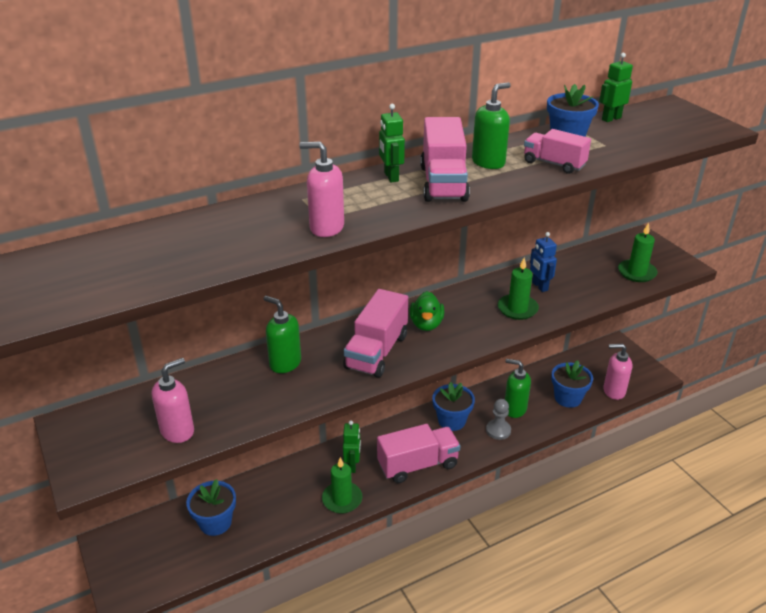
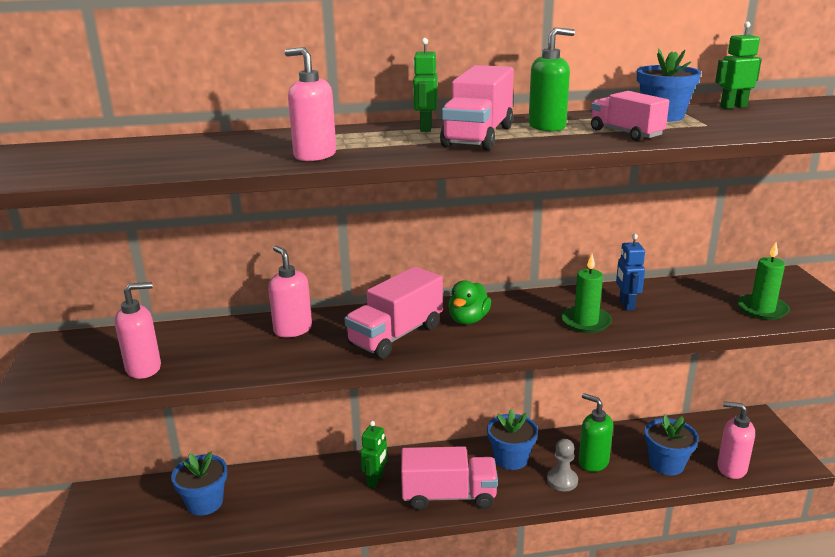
camera: 20 degrees right, 10 degrees down
(285, 363) = (292, 329): green soap dispenser -> pink soap dispenser
(342, 499) = (346, 511): green candle -> none

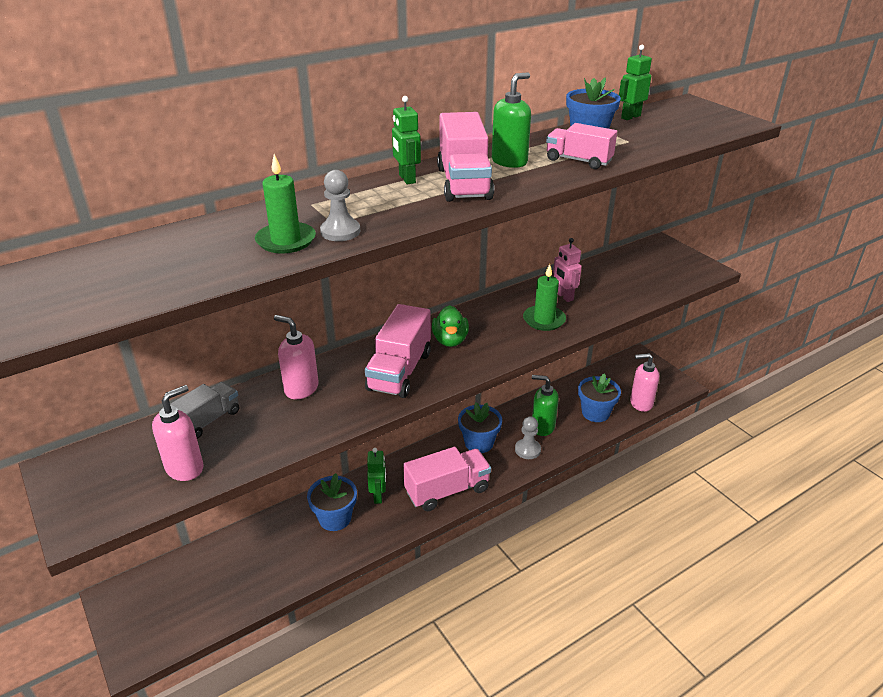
camera: 25 degrees left, 10 degrees up
(193, 336) = (207, 421): none -> grey truck
(205, 502) = (234, 566): blue flower pot -> blue flower pot (335, 518)
(314, 155) = (340, 231): pink soap dispenser -> grey pawn
(626, 305) = (564, 296): blue robot -> pink robot
(762, 309) = (661, 278): green candle -> green candle (286, 240)

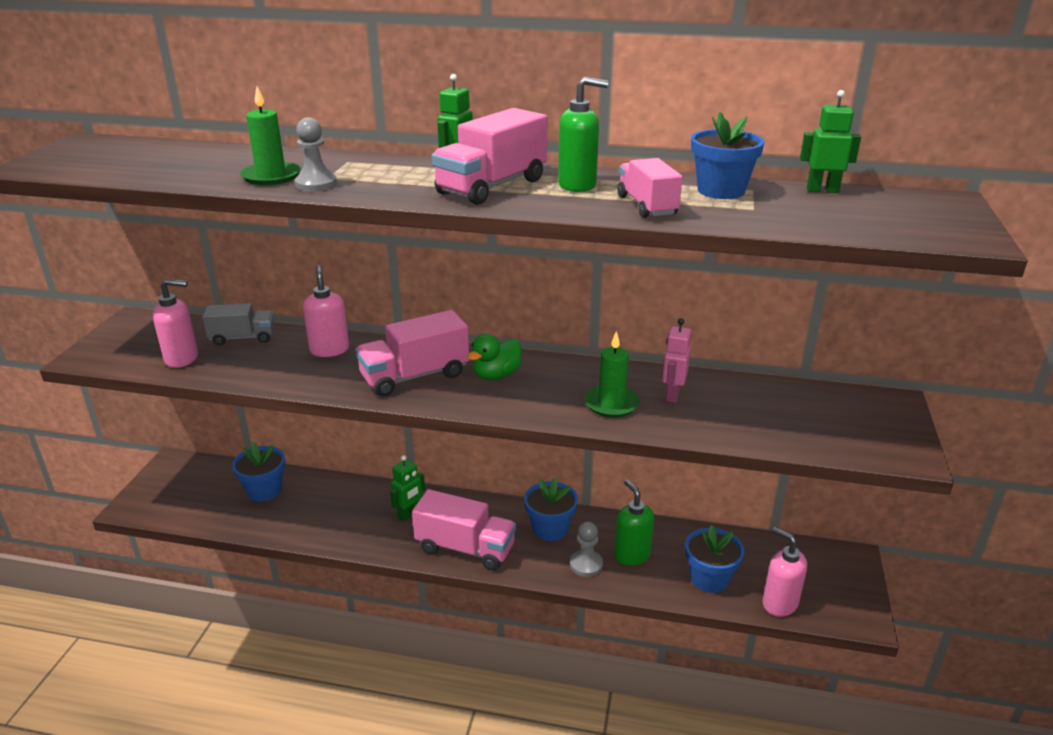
camera: 45 degrees right, 5 degrees down
(335, 518) = (356, 508): blue flower pot -> blue flower pot (264, 490)

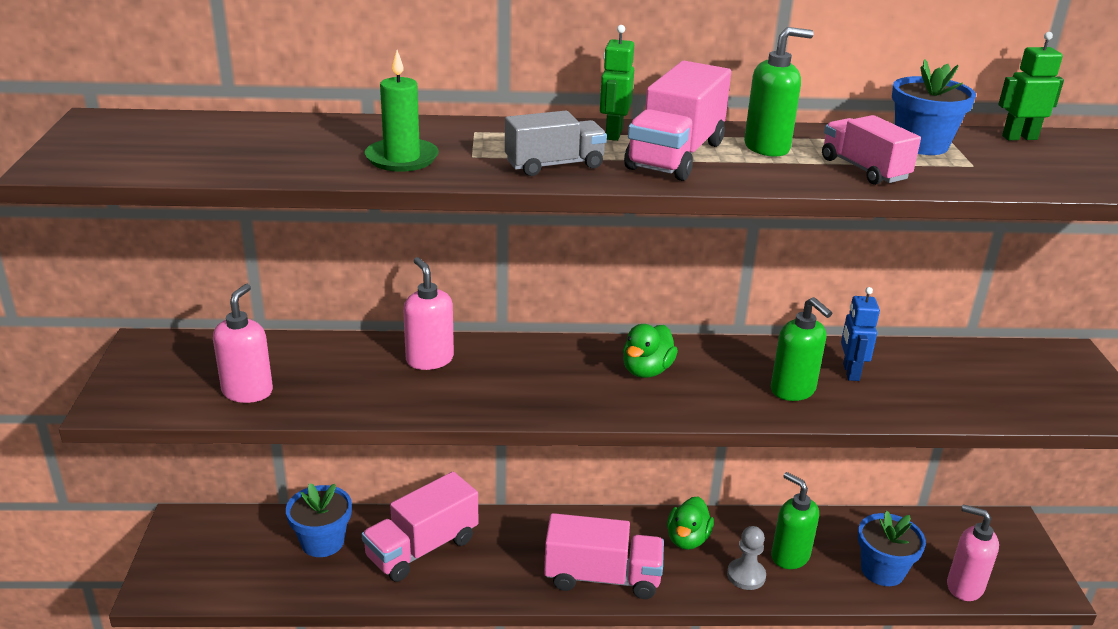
camera: 15 degrees left, 0 degrees up
(182, 358) = (248, 391): pink soap dispenser -> pink soap dispenser turned 60 degrees counterclockwise
(242, 338) = (309, 355): grey truck -> grey truck (554, 165)
(316, 184) = (468, 166): grey pawn -> none
(409, 514) = (516, 546): green robot -> none
(415, 376) = (553, 382): pink truck -> pink truck (422, 548)
(550, 529) = (687, 539): blue flower pot -> green duck
(611, 404) = (793, 390): green candle -> green soap dispenser
(672, 395) = (850, 372): pink robot -> blue robot

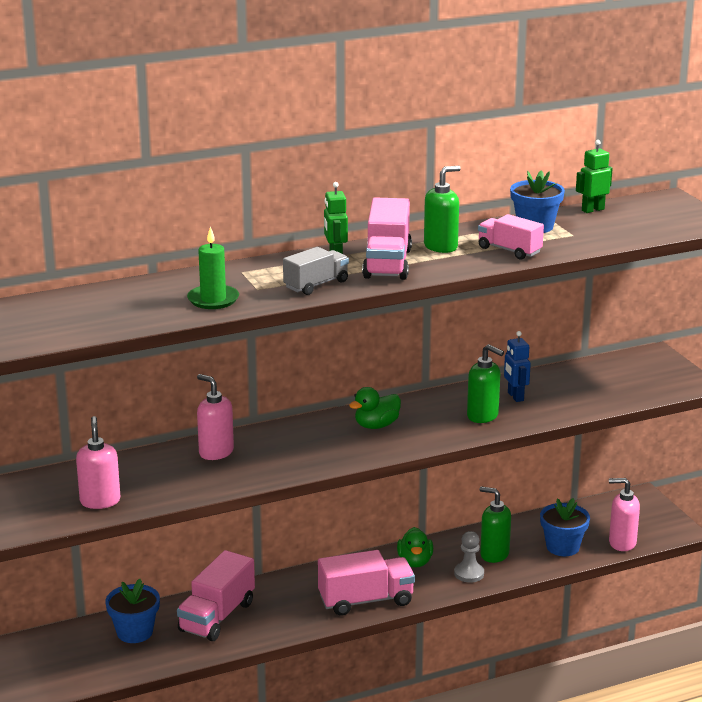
camera: 20 degrees left, 5 degrees down
(646, 370) = (376, 425): green duck -> green duck turned 45 degrees clockwise

